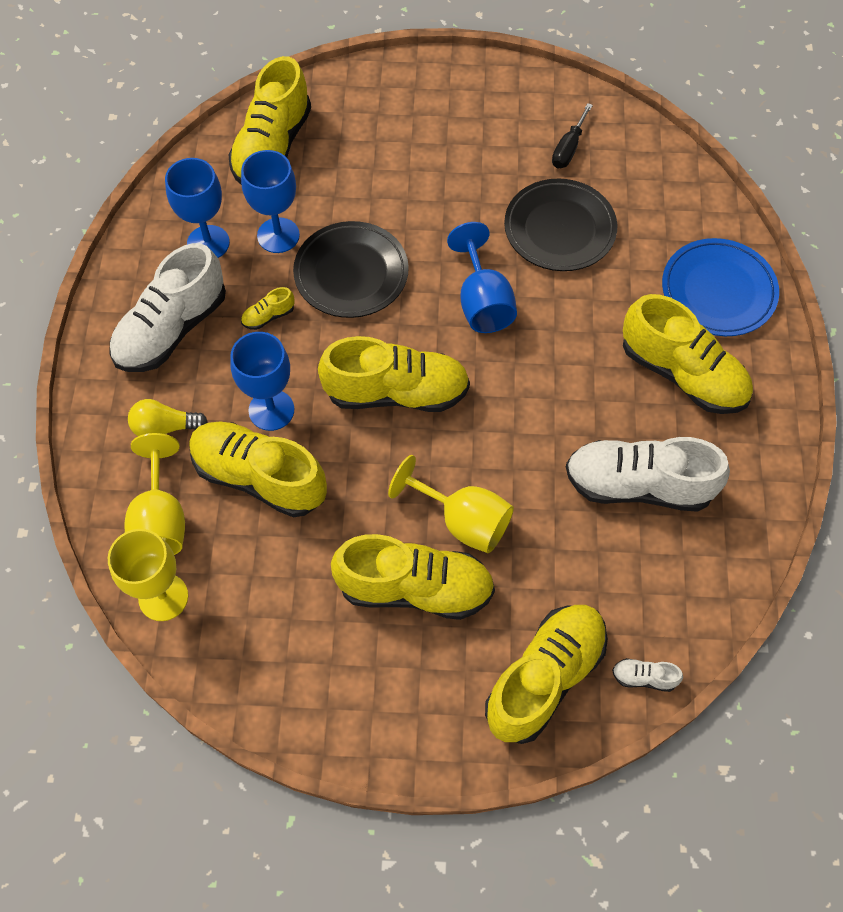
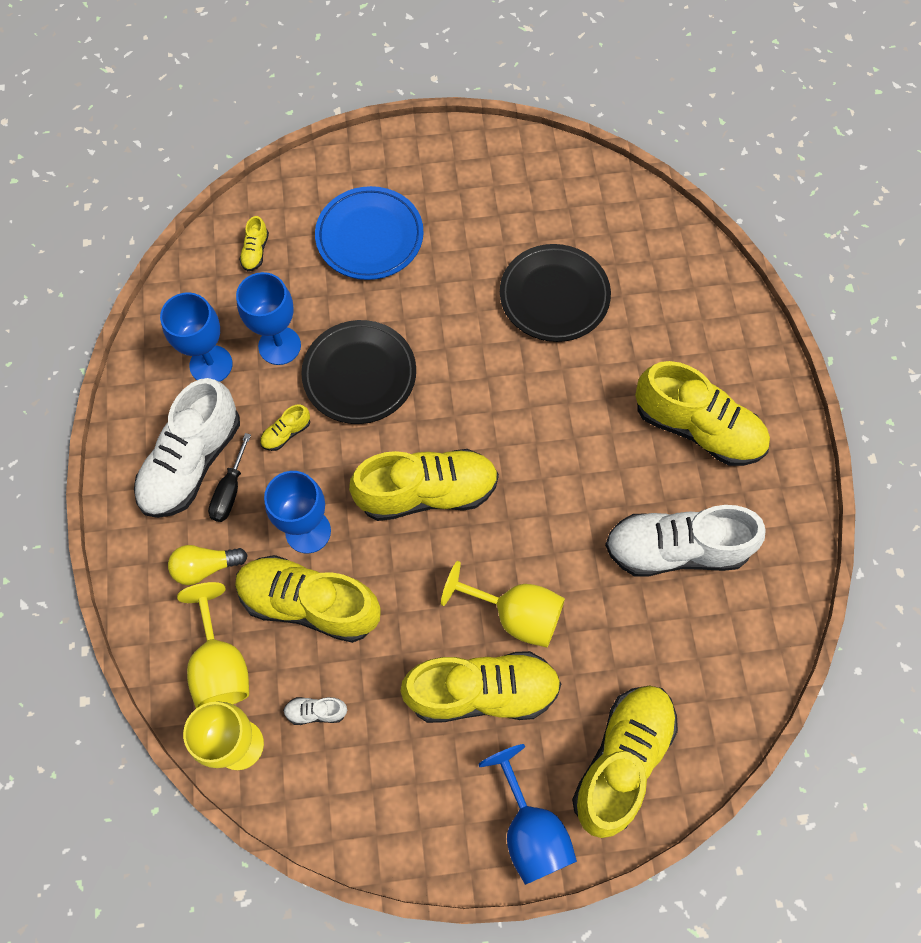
camera: 10 degrees left, 5 degrees up
(272, 147) = (255, 252): yellow shoe -> yellow shoe, size x0.41
(482, 302) = (493, 385): blue goblet -> blue goblet (530, 830)
(568, 148) = (547, 210): black screwdriver -> black screwdriver (230, 491)
(644, 677) = (714, 742): white shoe -> white shoe (316, 712)
(718, 291) = (716, 337): blue plate -> blue plate (369, 237)

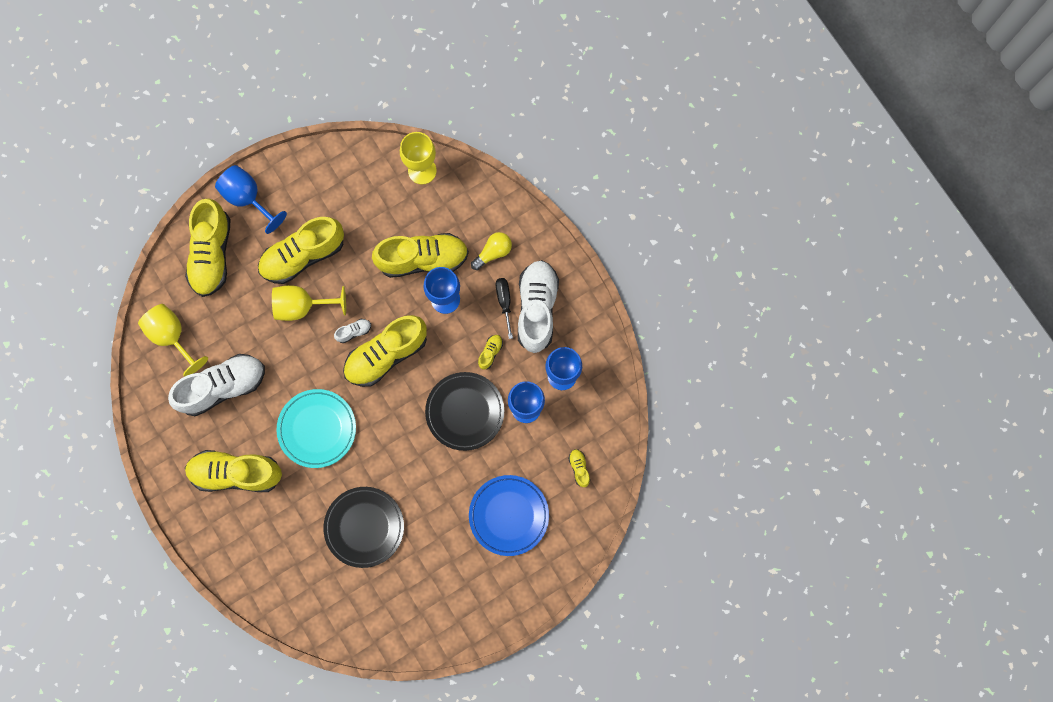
camera: 155 degrees right, 10 degrees up
(221, 665) = (454, 205): yellow goblet -> yellow goblet (172, 336)
(316, 712) = (389, 205): white shoe -> white shoe (354, 332)
(565, 437) = (317, 429): none -> turquoise plate

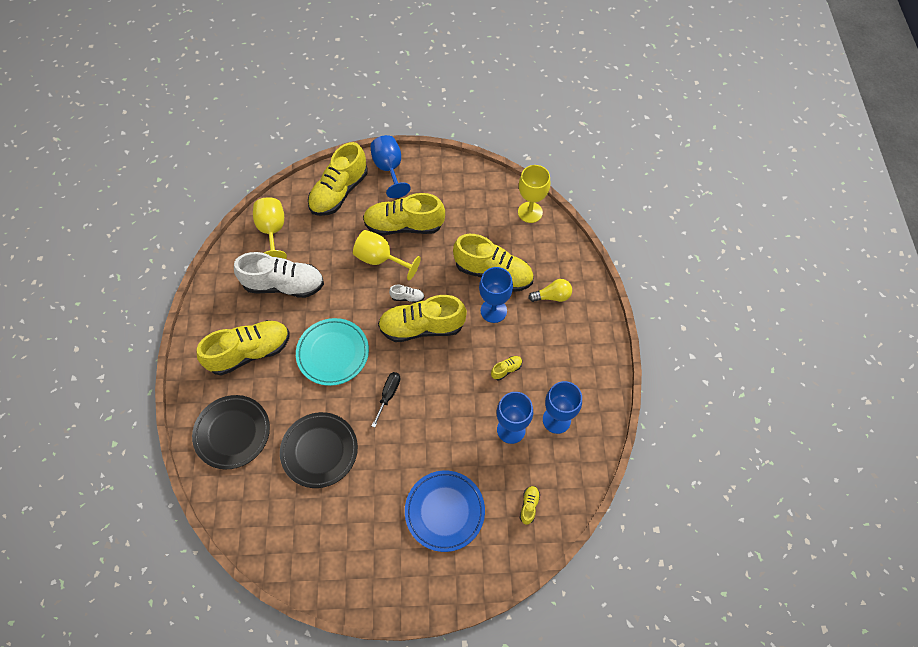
camera: 30 degrees right, 15 degrees down
(236, 473) = (250, 352): yellow shoe -> yellow shoe turned 120 degrees clockwise
(465, 412) = (458, 404): black plate -> black plate (232, 433)
(504, 302) = (540, 337): black screwdriver -> black screwdriver (388, 395)
(537, 309) = (564, 356): white shoe -> none

